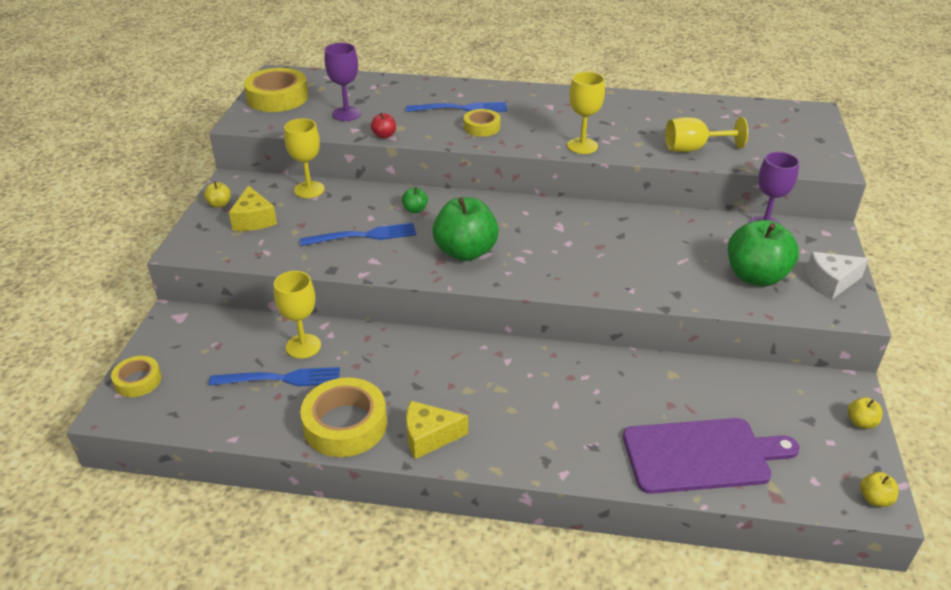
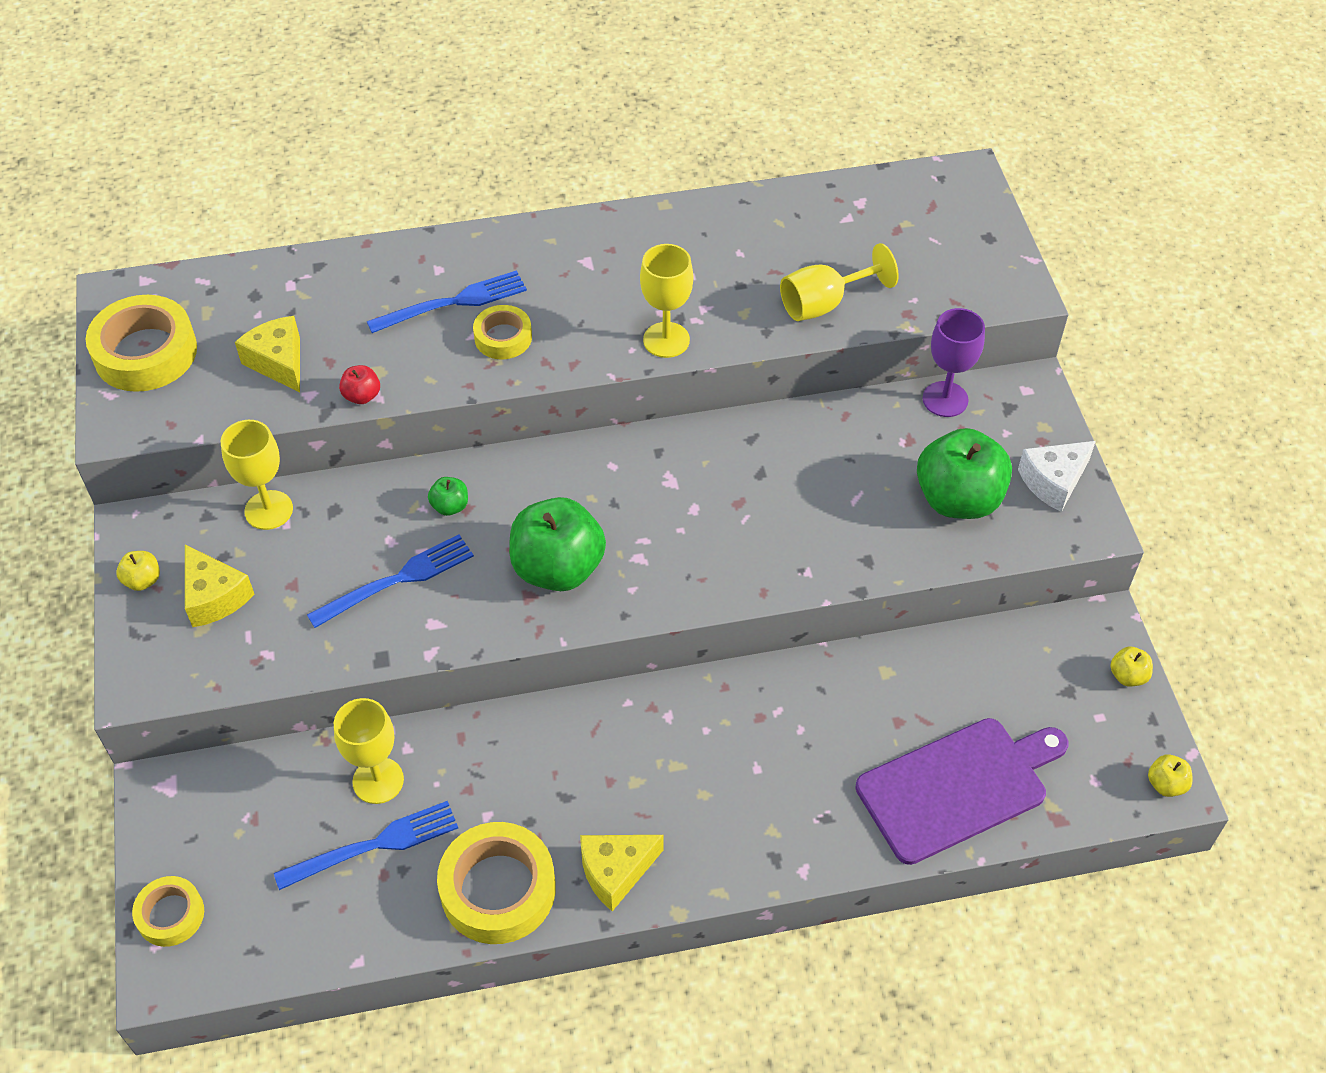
camera: 20 degrees left, 15 degrees up
(346, 114) = (279, 362): purple goblet -> yellow cheese

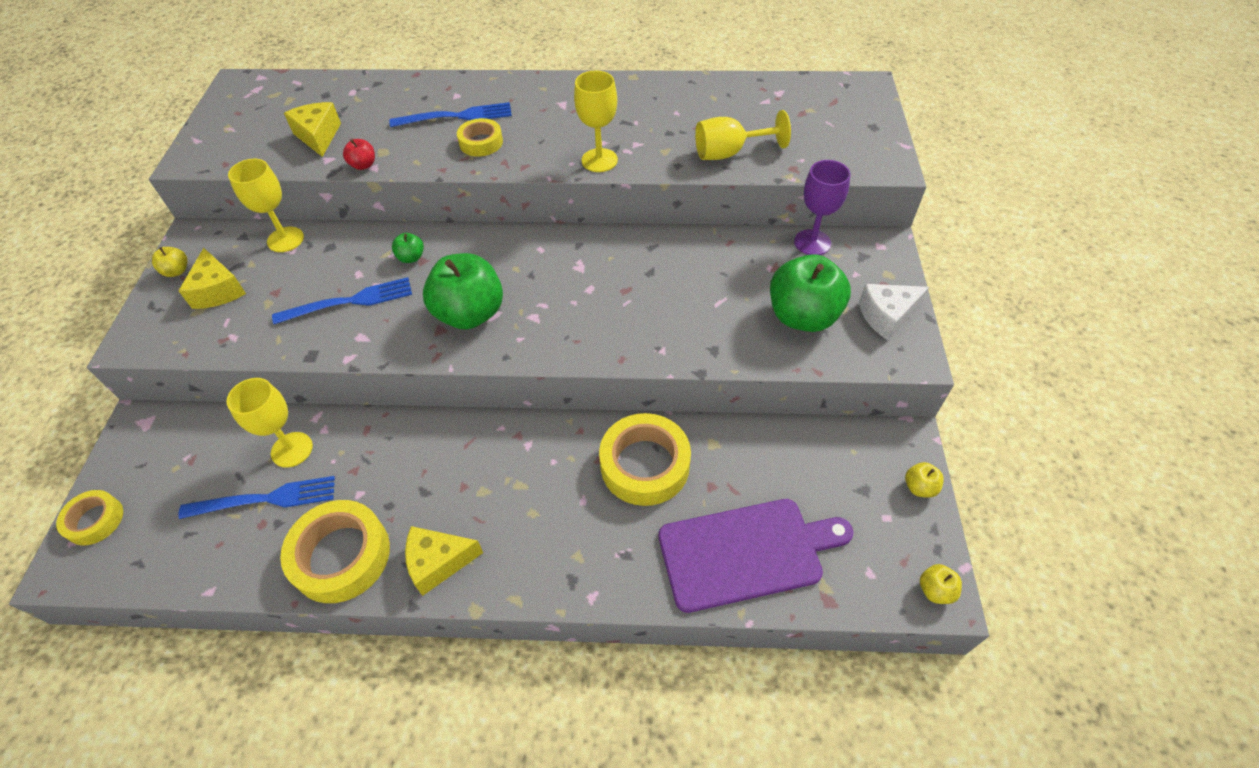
camera: 15 degrees right, 0 degrees up
(145, 352) = (235, 118): yellow tape -> yellow tape (645, 465)

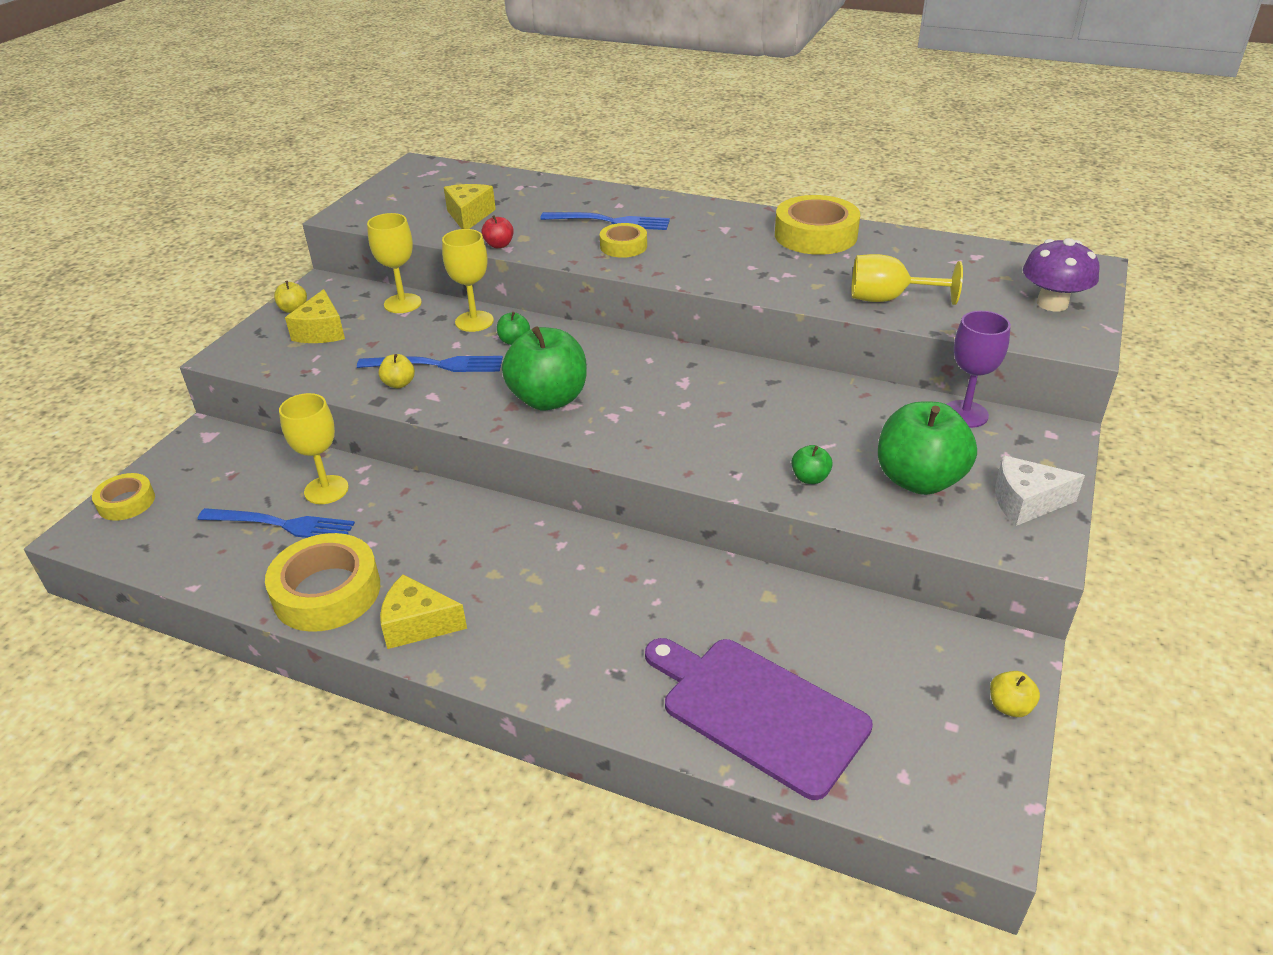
camera: 20 degrees right, 15 degrees down
(599, 160) = (739, 281): yellow goblet -> yellow goblet (474, 321)
(645, 465) = (679, 595): yellow tape -> yellow tape (815, 235)
(720, 337) = (810, 478): none -> green apple
(746, 552) = (758, 711): purple cutting board -> purple cutting board turned 150 degrees counterclockwise
(854, 130) = (1052, 303): none -> purple mushroom
(935, 590) = (982, 819): yellow apple -> yellow apple (399, 384)

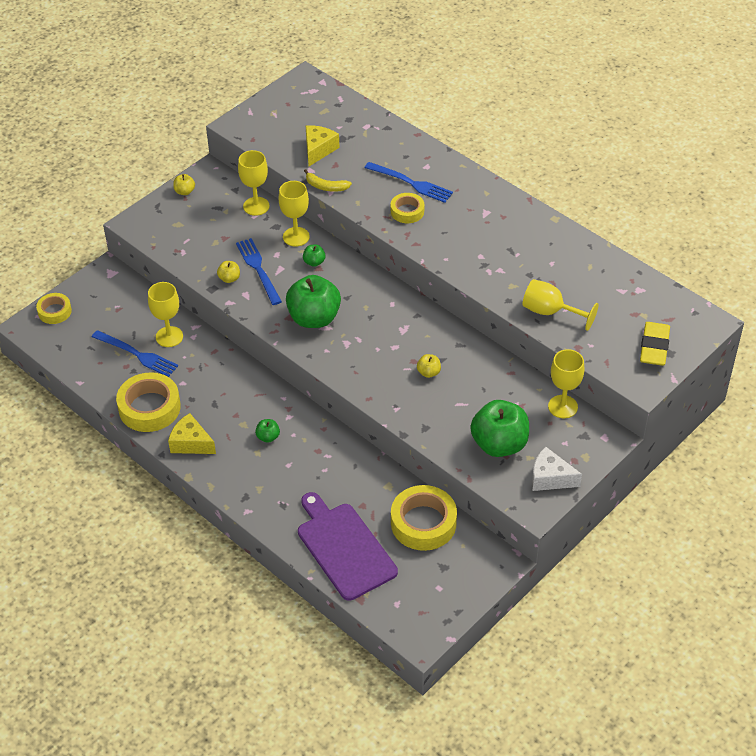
camera: 20 degrees right, 10 degrees up
(321, 331) = (196, 218): yellow cheese -> none
(437, 365) = (258, 269): blue fork -> blue fork turned 135 degrees counterclockwise
(499, 245) = (326, 186): red apple -> yellow banana
(810, 478) = (436, 423): green apple -> green apple (268, 437)
(815, 235) = (543, 237): yellow tape -> yellow tape (423, 523)
(965, 414) = (562, 407): purple goblet -> yellow goblet
(1009, 706) = (476, 588): yellow apple -> yellow apple (428, 372)
(1052, 303) = (654, 347): purple mushroom -> yellow eraser

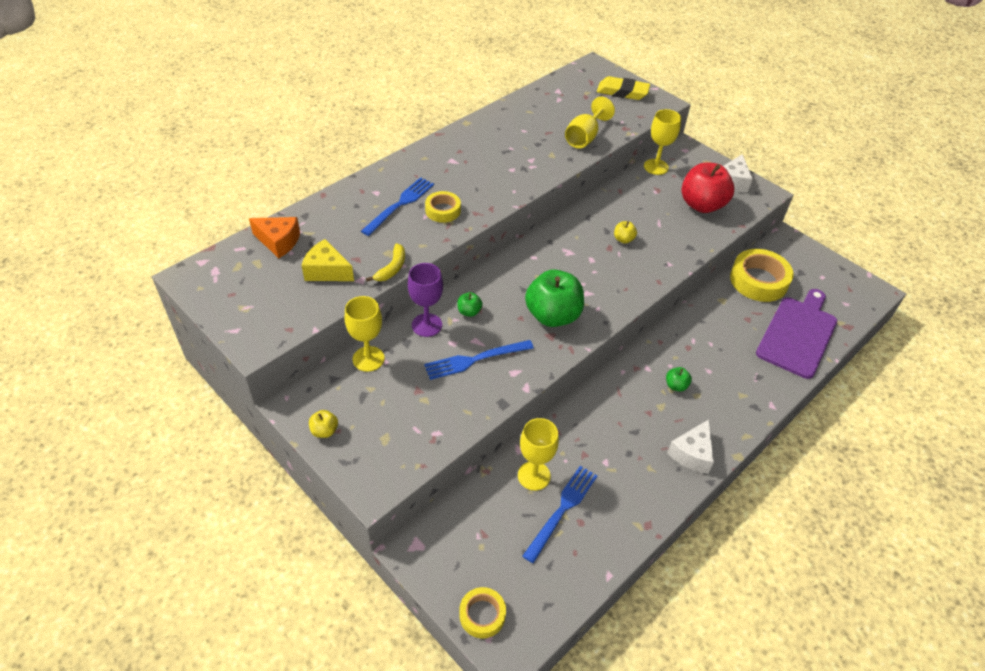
camera: 90 degrees left, 0 degrees up
(149, 407) = (645, 495): yellow tape -> none
(191, 443) = (692, 453): yellow cheese -> white cheese
(229, 278) = (488, 387): yellow apple -> none
(296, 237) = (427, 325): yellow goblet -> purple goblet
(344, 548) = (798, 334): purple cutting board -> purple cutting board turned 150 degrees clockwise
(351, 118) = (279, 242): none -> orange cheese
(499, 444) = (702, 205): green apple -> red apple

